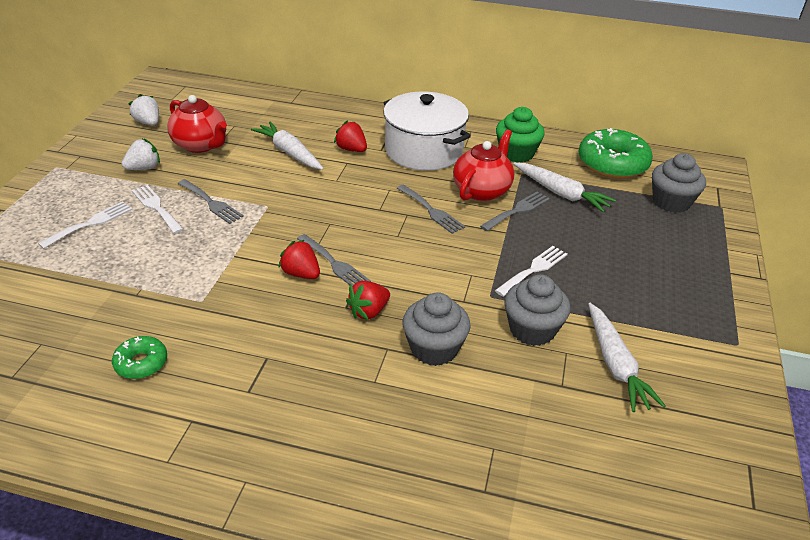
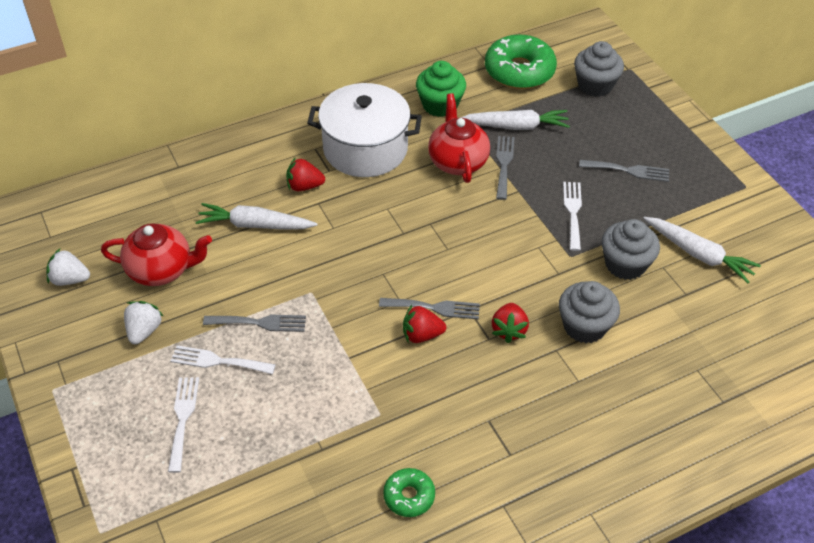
camera: 40 degrees left, 10 degrees up
(431, 211) = (444, 207): grey fork -> grey fork (628, 170)

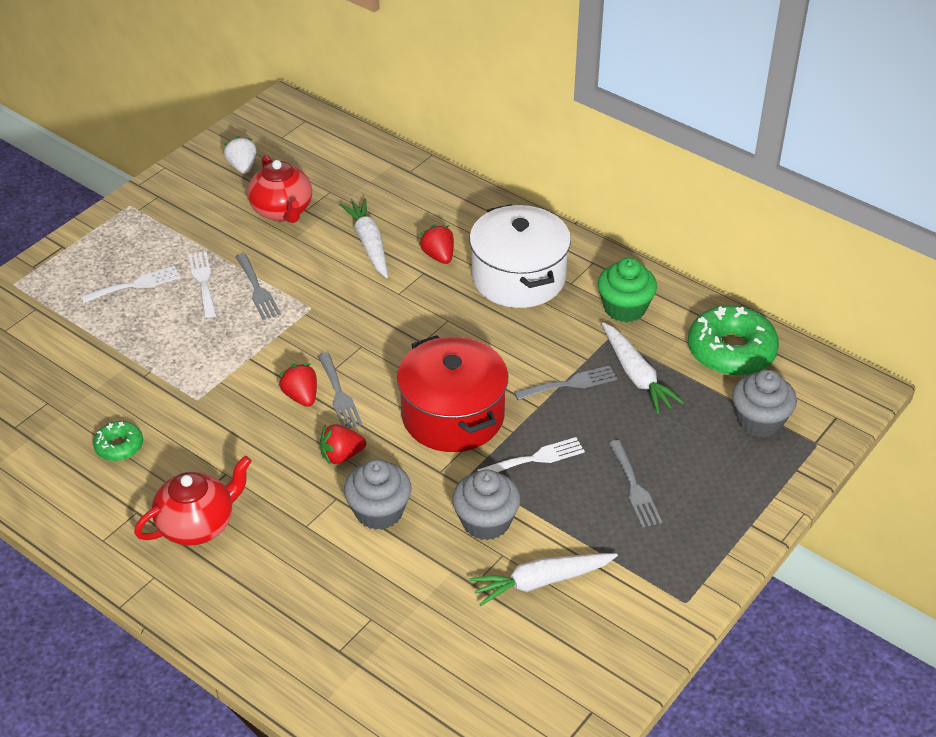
camera: 65 degrees right, 5 degrees down
(144, 331) = (212, 228): white strawberry -> none
(457, 161) = (548, 348): red teapot -> red teapot (198, 525)
(500, 243) = (453, 415): none -> red pot
(698, 254) = (541, 582): white carrot -> white carrot turned 60 degrees clockwise

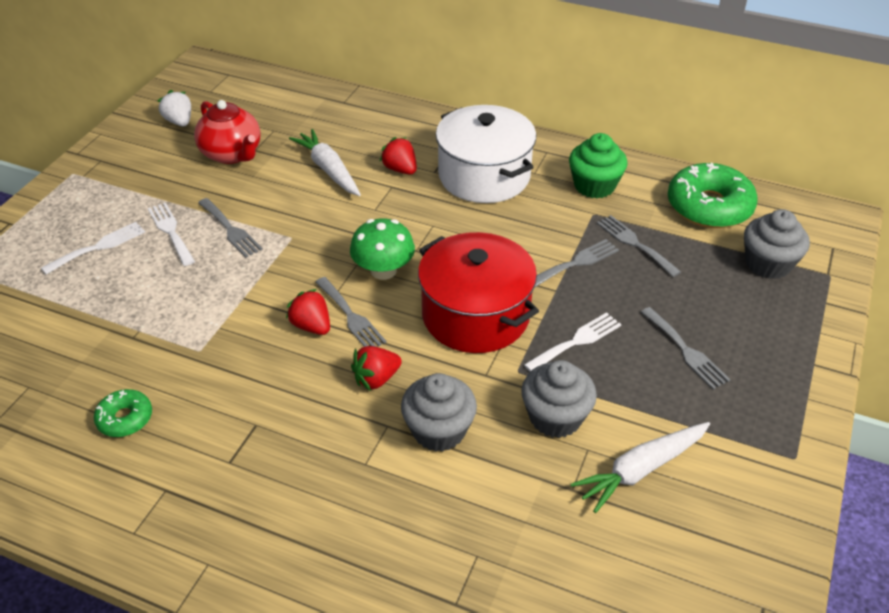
camera: 15 degrees left, 0 degrees up
(198, 525) = (242, 489): red teapot -> none
(384, 356) = (383, 270): none -> green mushroom
(636, 375) = (635, 244): white carrot -> grey fork

